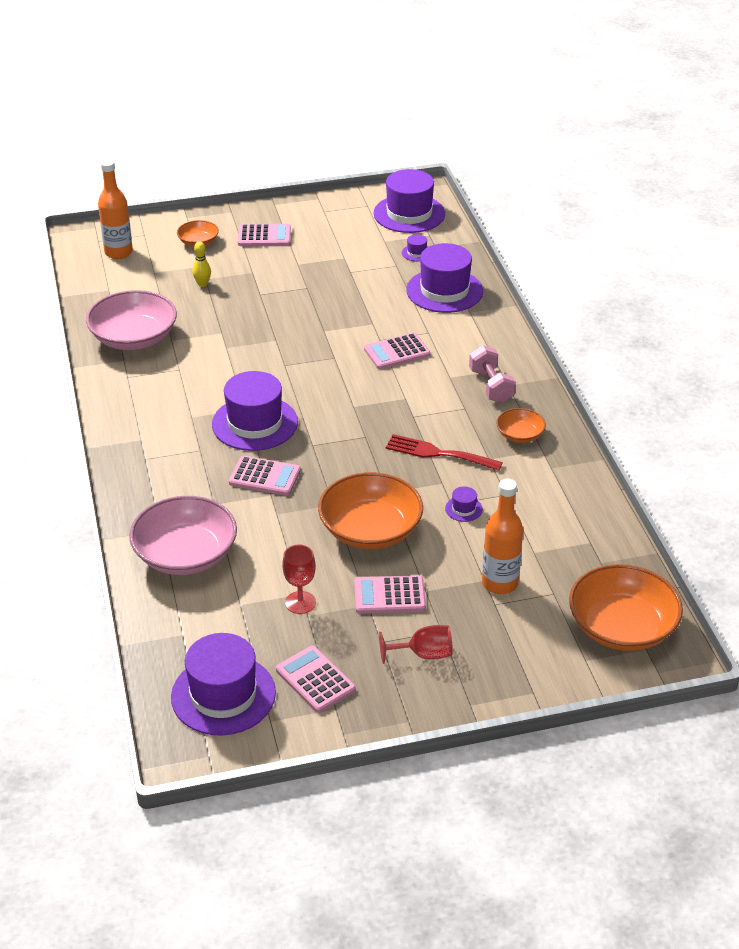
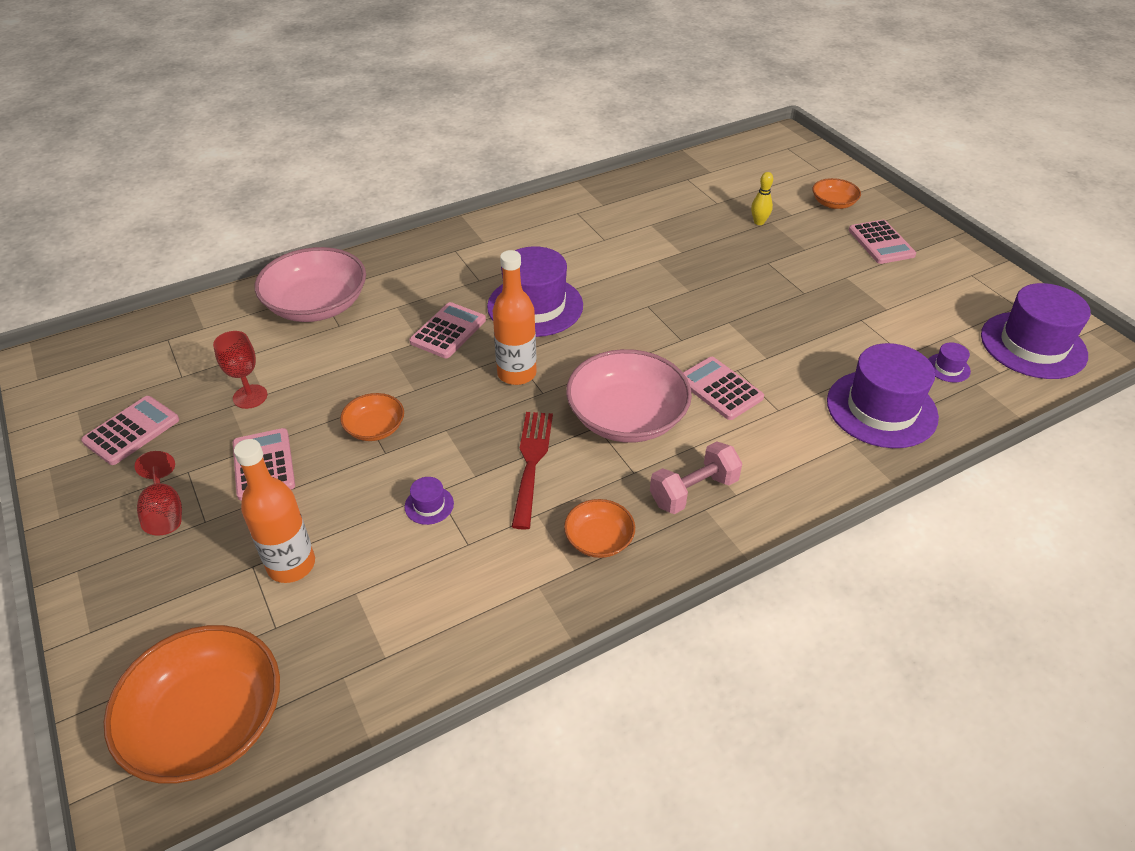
camera: 75 degrees right, 5 degrees up
(118, 252) = (776, 163): orange bottle -> orange bottle (516, 373)
(134, 338) = (641, 202): pink bowl -> pink bowl (627, 417)
(223, 695) = (117, 371): purple hat -> none
(265, 477) = (448, 331): pink calculator -> pink calculator turned 150 degrees counterclockwise
(370, 530) = (375, 428): orange bowl -> orange bowl, size x0.51

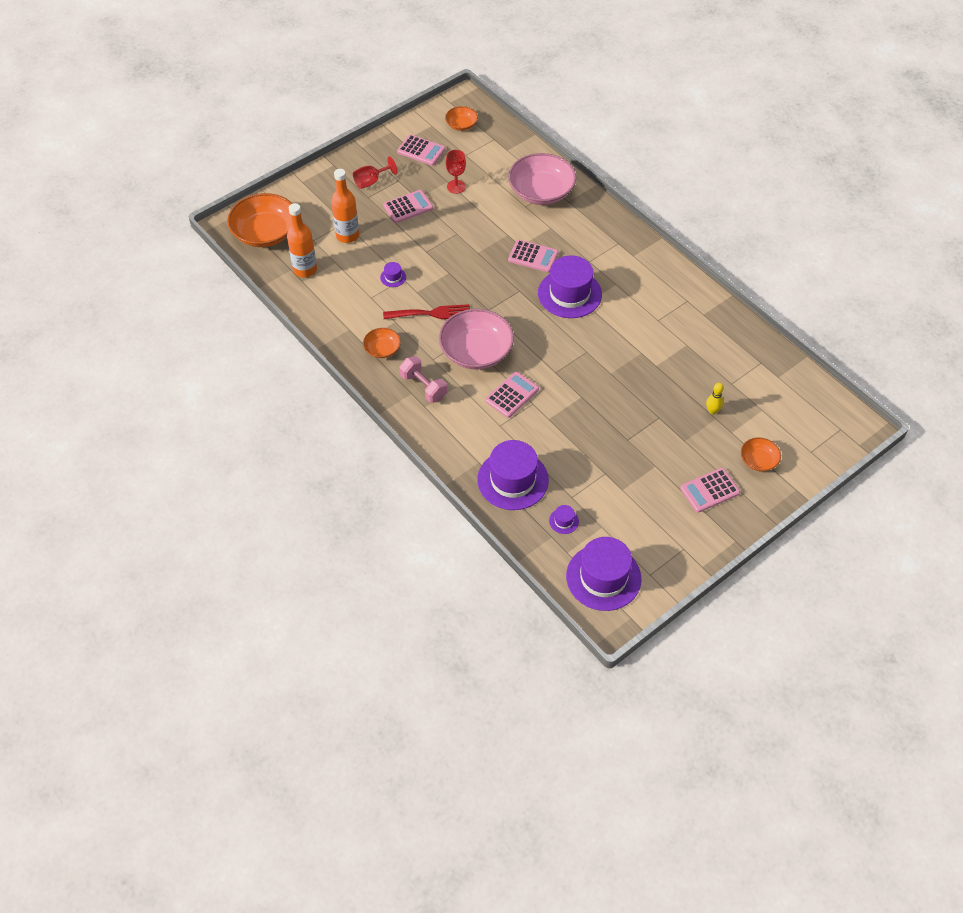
camera: 80 degrees right, 10 degrees up
(375, 428) = (443, 243): orange bowl -> orange bowl (461, 125)
(516, 373) = (502, 295): orange bottle -> orange bottle (305, 270)

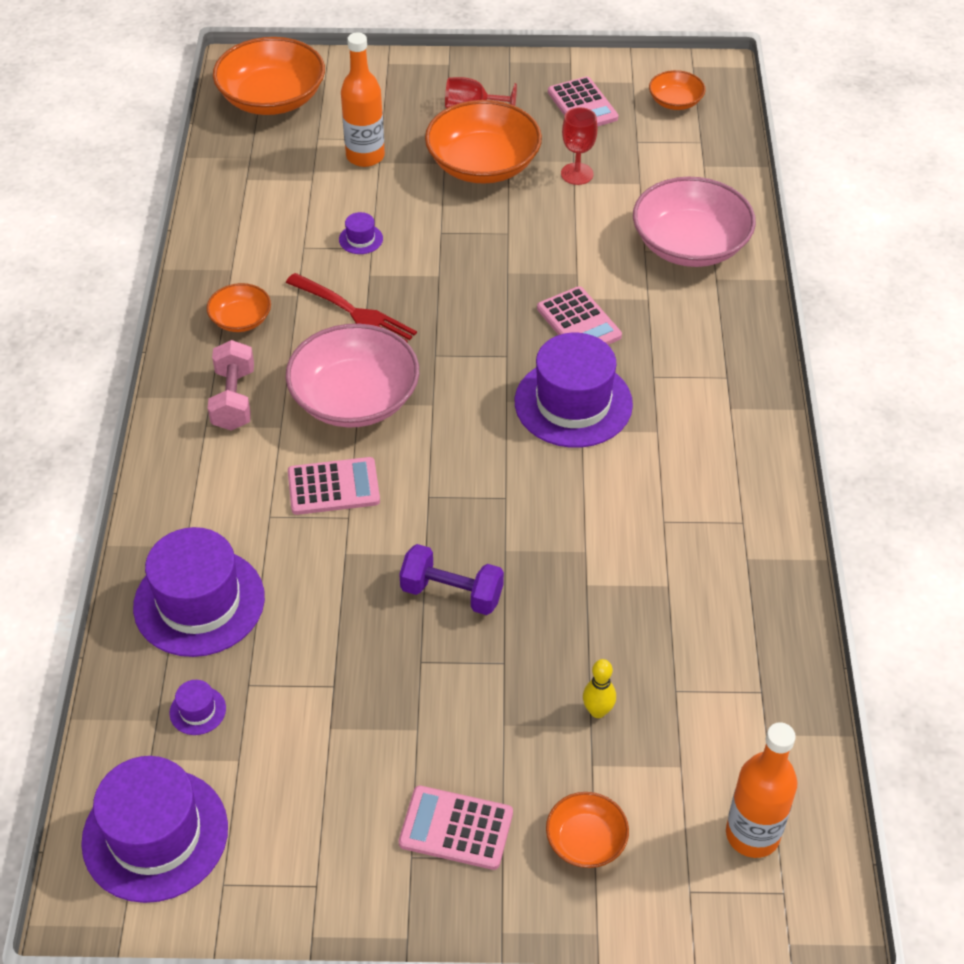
camera: 40 degrees right, 5 degrees down
(305, 270) = (265, 167): orange bottle -> orange bottle (752, 834)
(408, 207) = (483, 164): pink calculator -> orange bowl
(609, 405) = (452, 593): none -> purple dumbbell

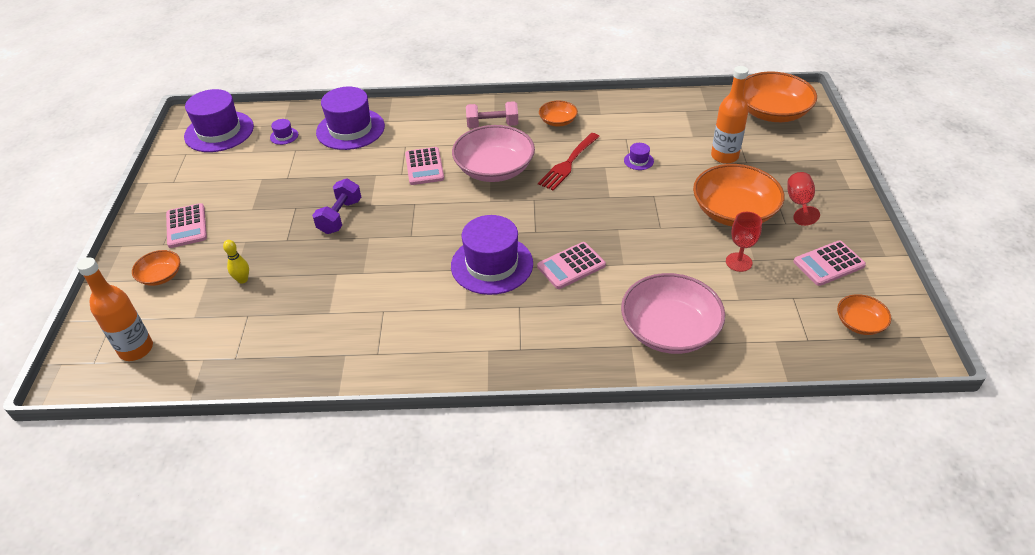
camera: 90 degrees right, 5 degrees down
(456, 828) = (186, 226): pink calculator -> pink calculator turned 150 degrees clockwise

